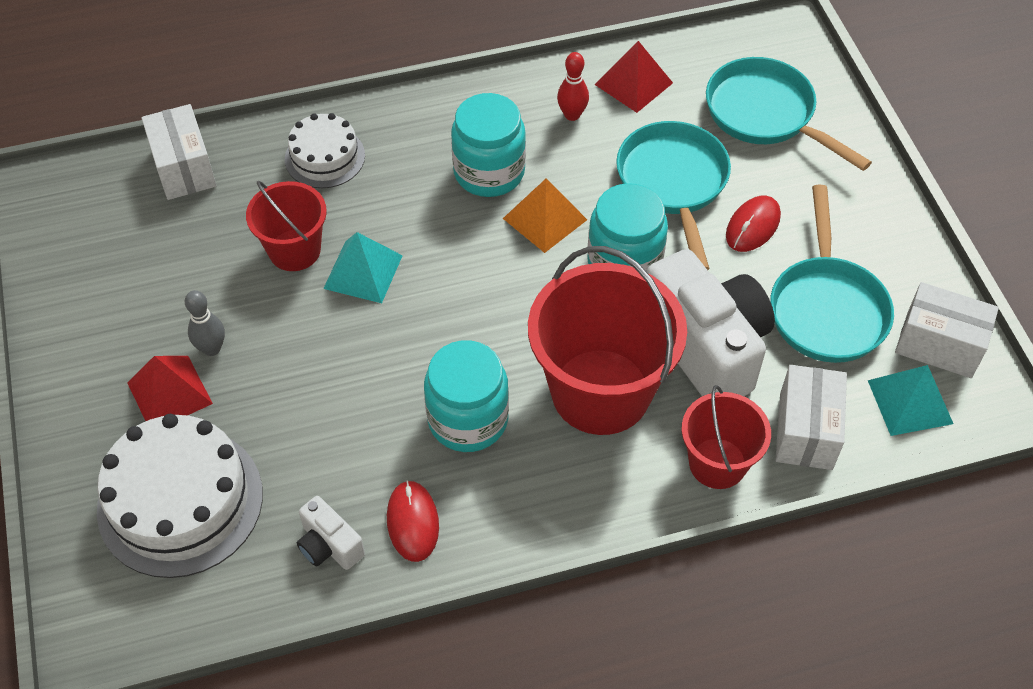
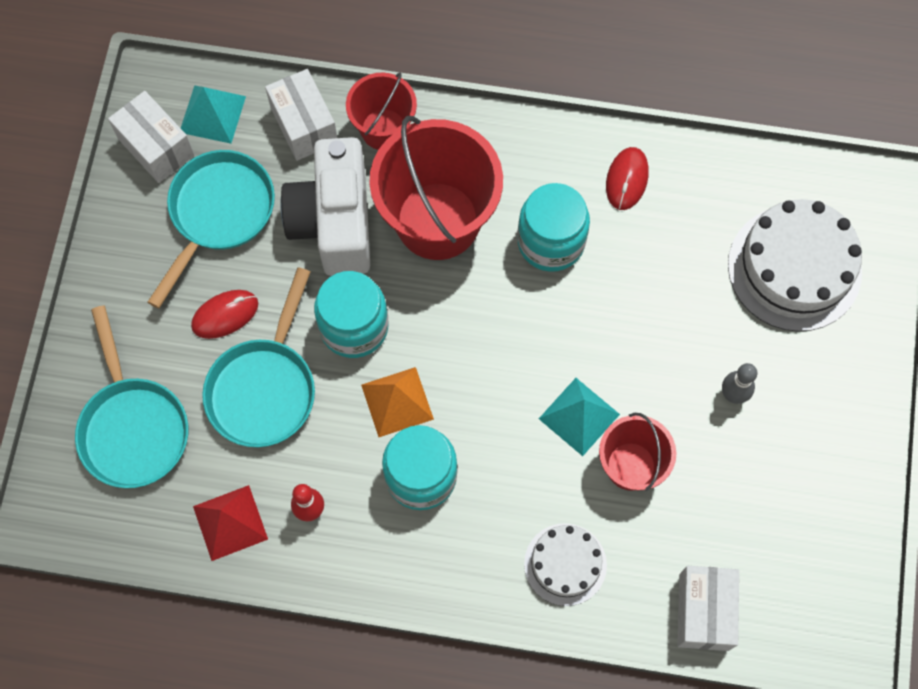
camera: 155 degrees left, 15 degrees up
(169, 393) = (779, 367): red pyramid -> none
(329, 545) = (694, 188): white camera -> none
(806, 431) = (304, 125): white box -> white box turned 60 degrees counterclockwise

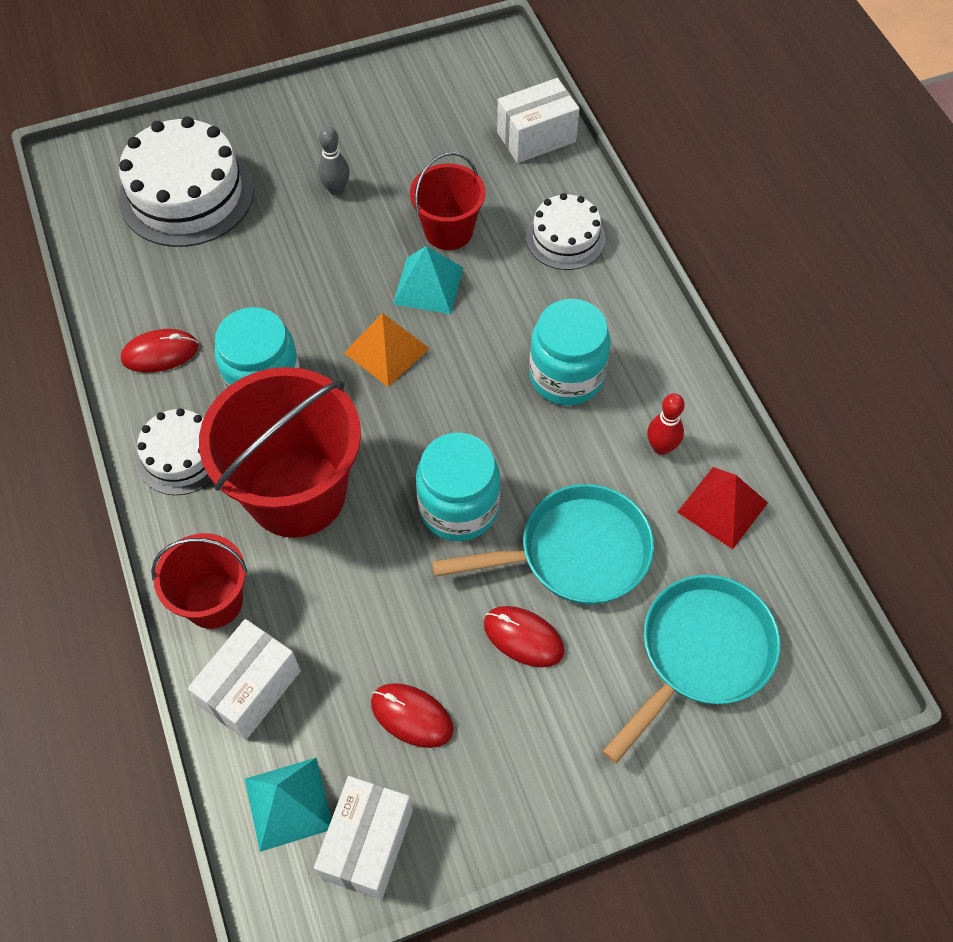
camera: 120 degrees left, 10 degrees down
(219, 213) = (412, 716): turquoise pan -> red mouse
(334, 222) = (354, 590): white camera -> none
(397, 401) = (510, 431): orange pyramid -> orange pyramid (387, 350)
(519, 156) = (181, 456): none -> white cake

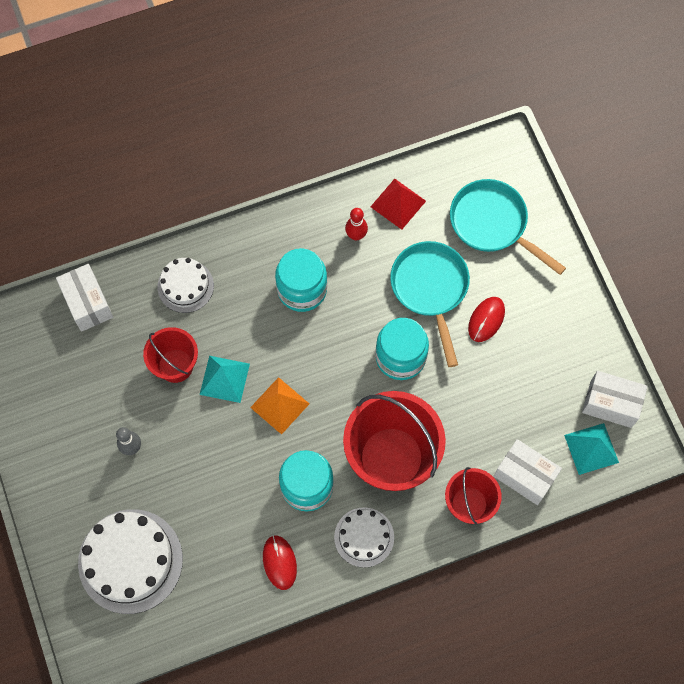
camera: 90 degrees left, 10 degrees up
(412, 716) = (537, 382): red mouse -> none

